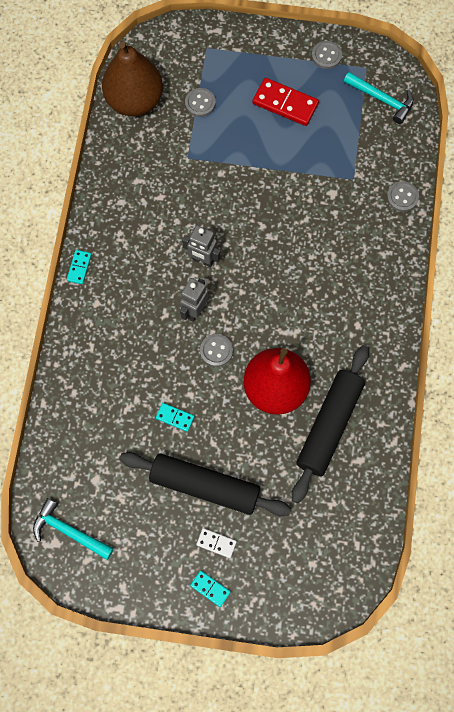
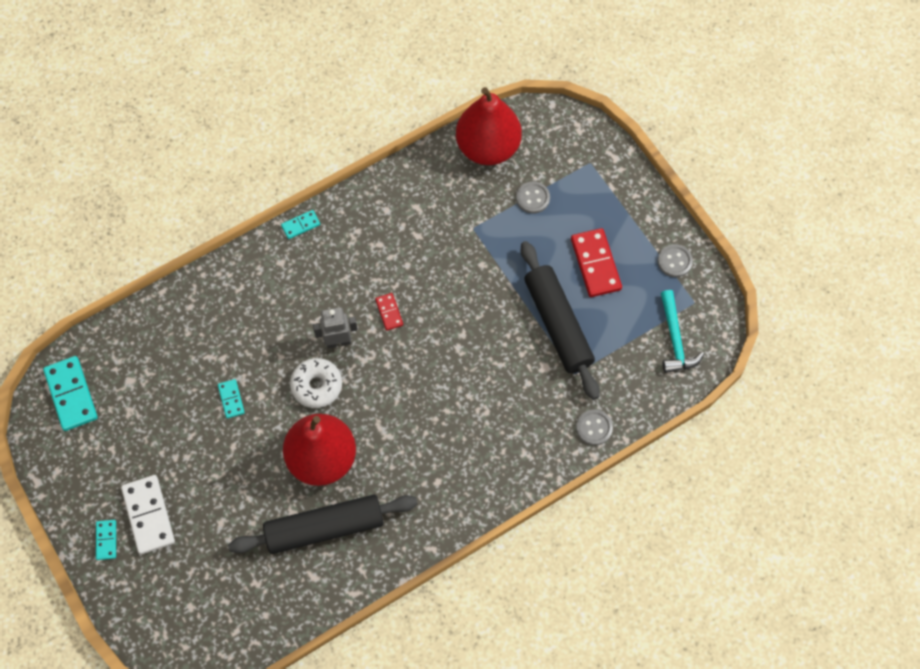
camera: 50 degrees right, 5 degrees down
(69, 531) = (71, 394): turquoise hammer -> turquoise domino
(134, 101) = (488, 147): brown pear -> red pear
(202, 260) = (389, 312): grey robot -> red domino
(204, 486) = (190, 468): black rolling pin -> black rolling pin (557, 324)
(216, 350) = (317, 386): grey button -> white donut
(216, 543) = (149, 515): white domino -> white domino, size x1.89

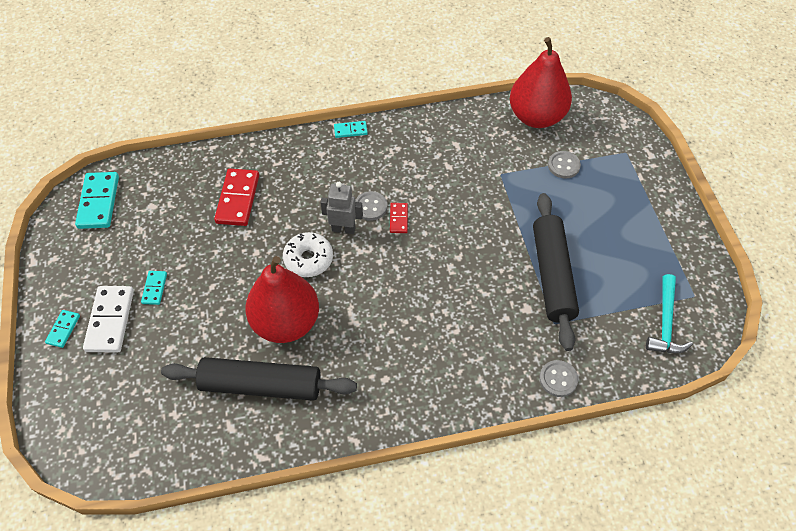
camera: 20 degrees right, 10 degrees down
(231, 399) = (229, 247): turquoise domino -> turquoise domino (154, 288)
(596, 264) = (605, 235): red domino -> red domino (238, 199)
(674, 261) = (684, 254): grey button -> grey button (370, 207)

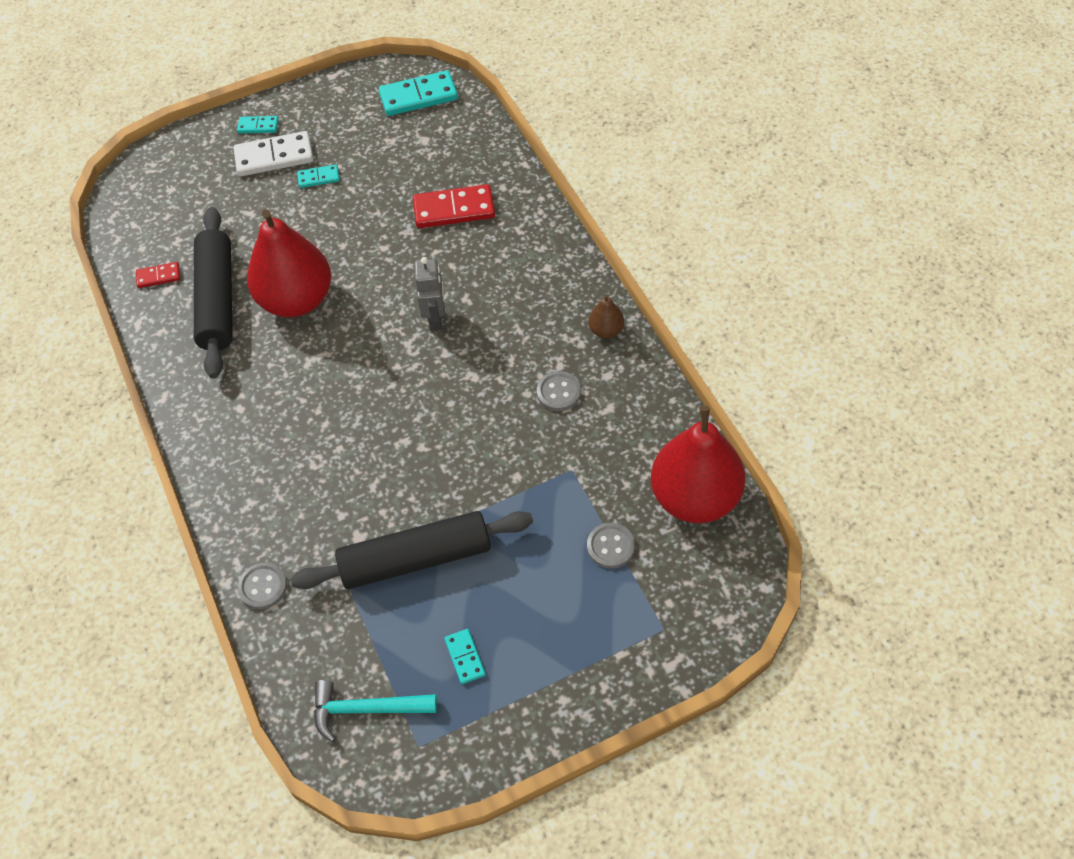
camera: 80 degrees right, 0 degrees up
(308, 259) = (384, 297): white donut -> none
(350, 130) = (594, 287): turquoise domino -> turquoise domino (465, 657)
(370, 207) = (476, 338): grey button -> grey button (558, 392)
(390, 132) = (606, 330): none -> brown pear
(399, 219) = (465, 371): red domino -> red domino (158, 276)

